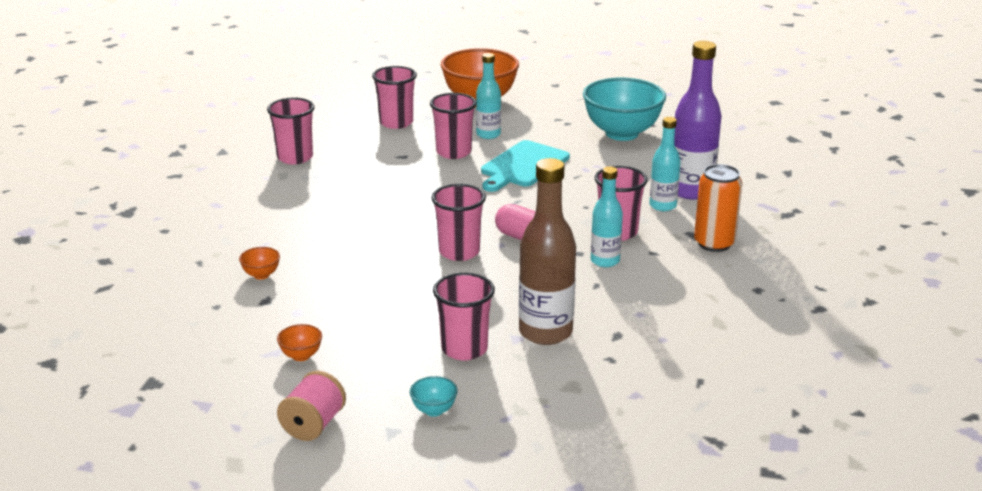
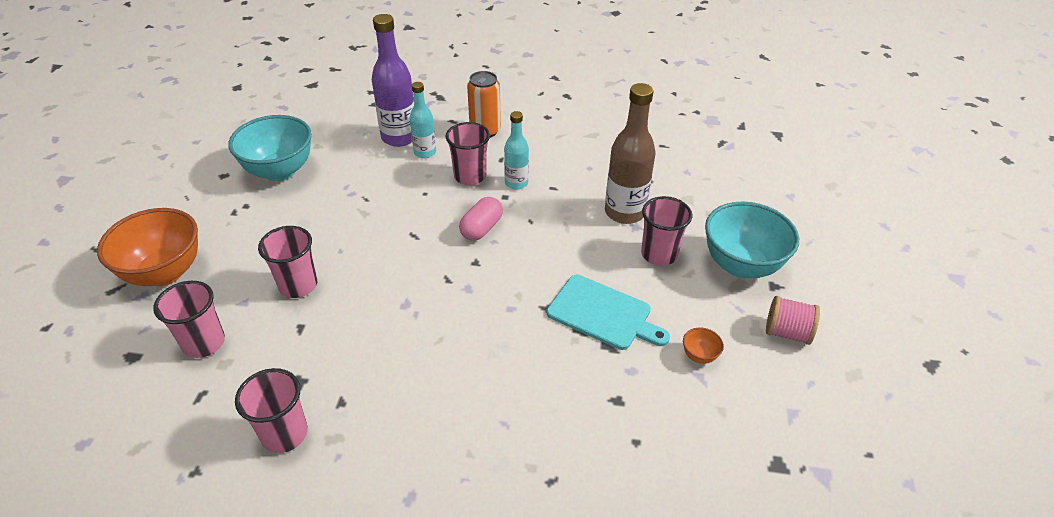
camera: 95 degrees left, 15 degrees up
(261, 275) = (570, 413): orange bowl -> none
(434, 410) = (741, 265): turquoise bowl -> turquoise bowl, size x2.50
(459, 252) = (509, 267): pink cup -> none
(488, 134) = (259, 261): turquoise bottle -> none
(523, 166) = (339, 233): turquoise cutting board -> turquoise cutting board (603, 313)

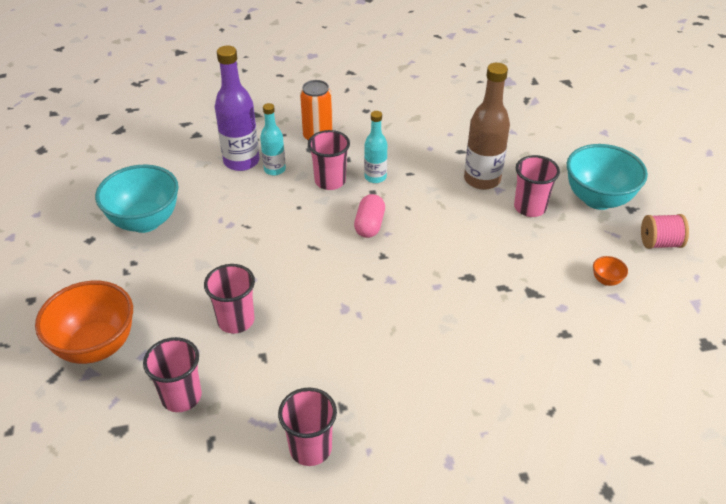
camera: 20 degrees left, 0 degrees up
(603, 313) = (514, 269): turquoise cutting board -> none

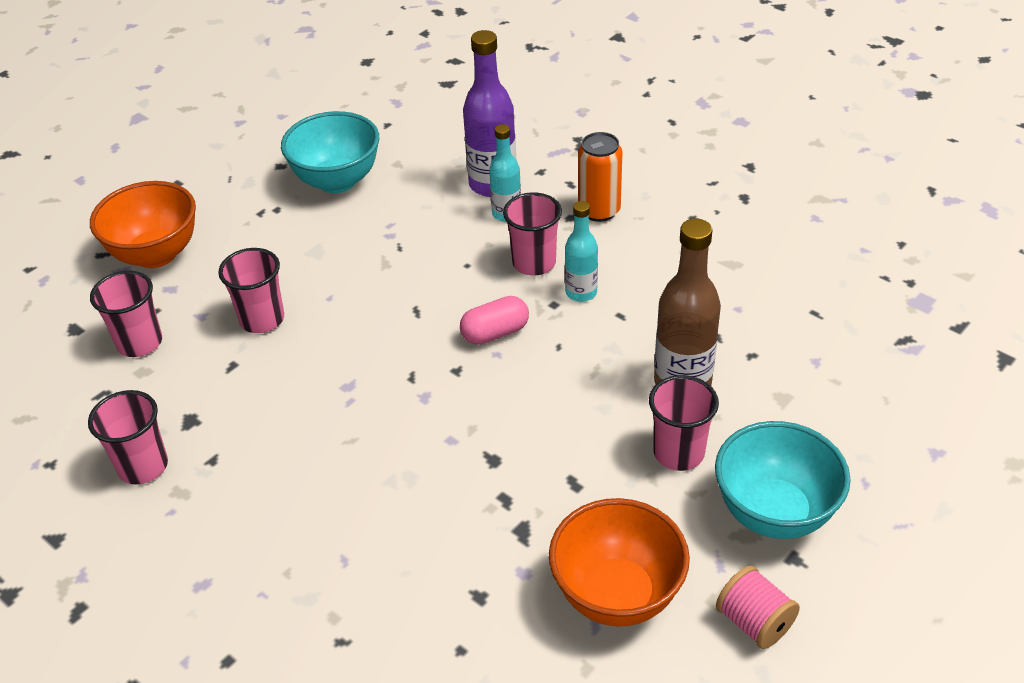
camera: 55 degrees right, 0 degrees up
(606, 280) = (617, 595): orange bowl -> orange bowl, size x2.50

